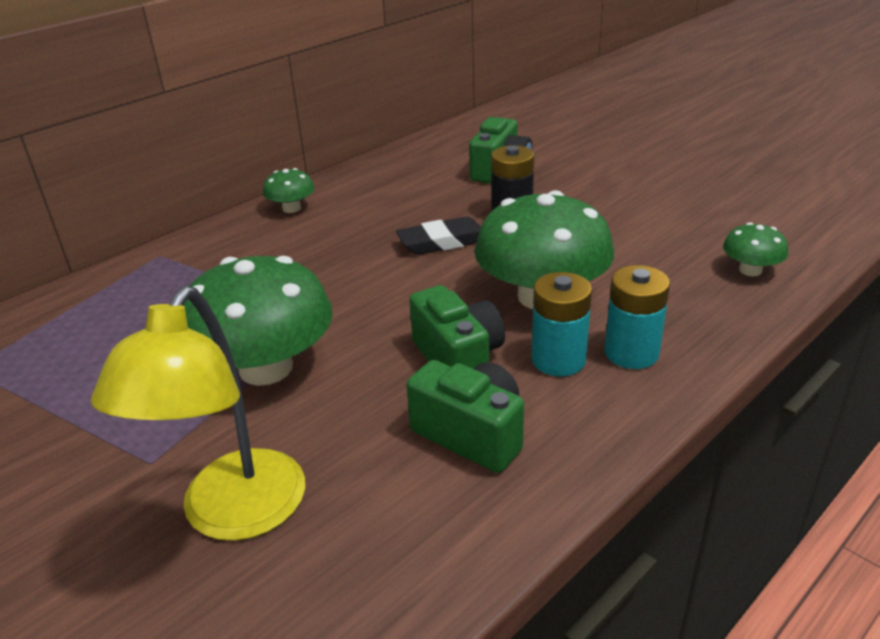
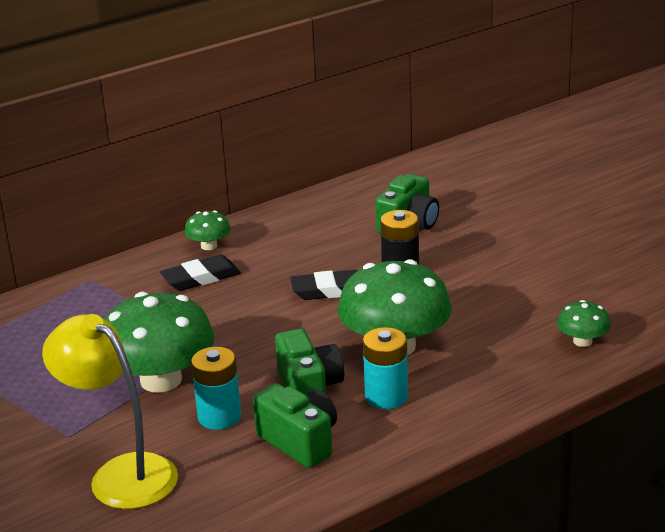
camera: 10 degrees right, 5 degrees down
(233, 515) = (121, 474): yellow lamp -> yellow lamp turned 105 degrees clockwise
(290, 242) = (201, 278): none -> black eraser
(631, 353) = (446, 397): turquoise battery -> turquoise battery (219, 417)

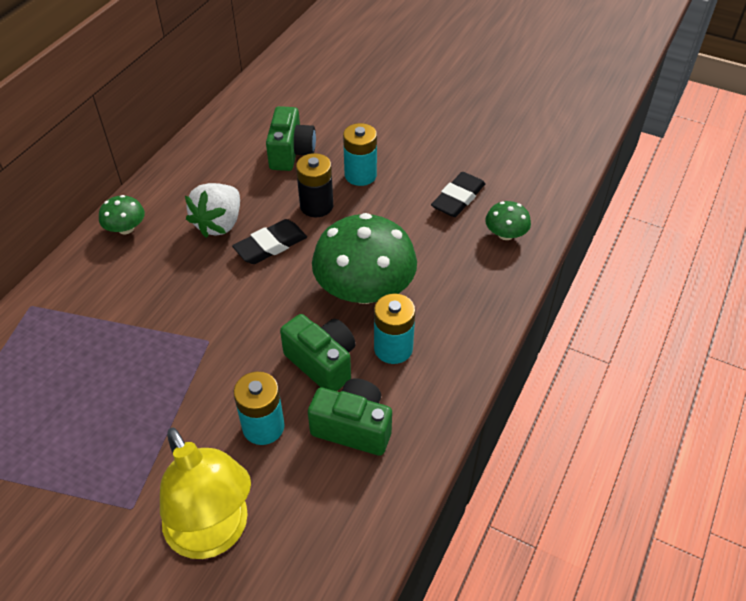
camera: 30 degrees left, 20 degrees up
(121, 474) = (214, 534): yellow lamp -> yellow lamp turned 135 degrees counterclockwise
(161, 380) = (180, 404): green mushroom -> none
(201, 278) = (142, 269): black eraser -> black eraser (458, 198)
(295, 263) = (219, 224): none -> white strawberry
(465, 258) = (360, 175): none -> turquoise battery

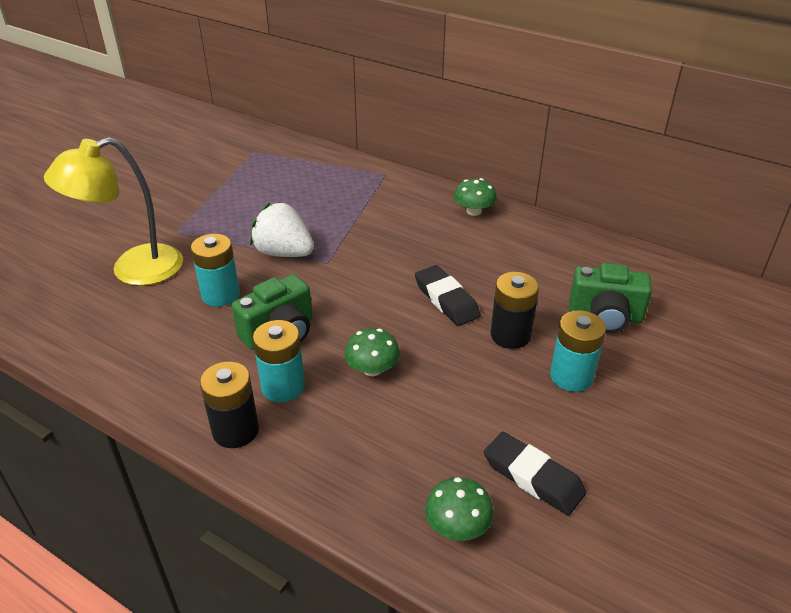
camera: 95 degrees right, 10 degrees down
(219, 224) = (480, 265): white strawberry -> white strawberry (284, 253)
(353, 427) = (196, 351): green camera -> none
(364, 289) = (372, 369): green mushroom -> green mushroom, size x0.47
(448, 373) = (235, 430): none -> black battery

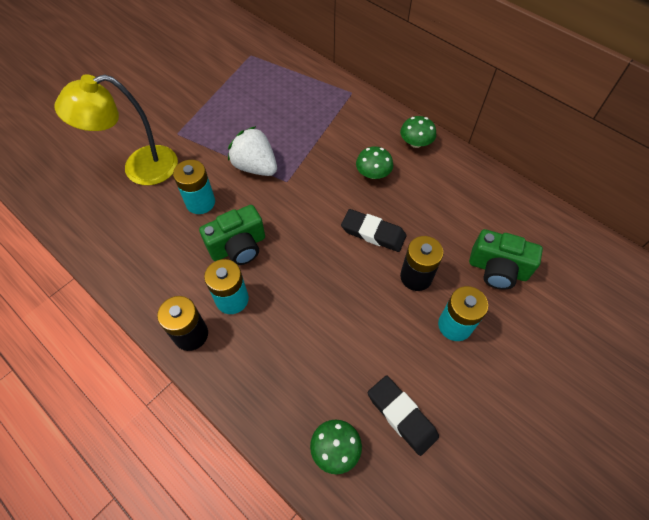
camera: 10 degrees right, 20 degrees up
(372, 369) = (302, 293): green mushroom -> green mushroom (373, 173)
(446, 300) = (373, 233): black eraser -> black eraser turned 45 degrees counterclockwise

